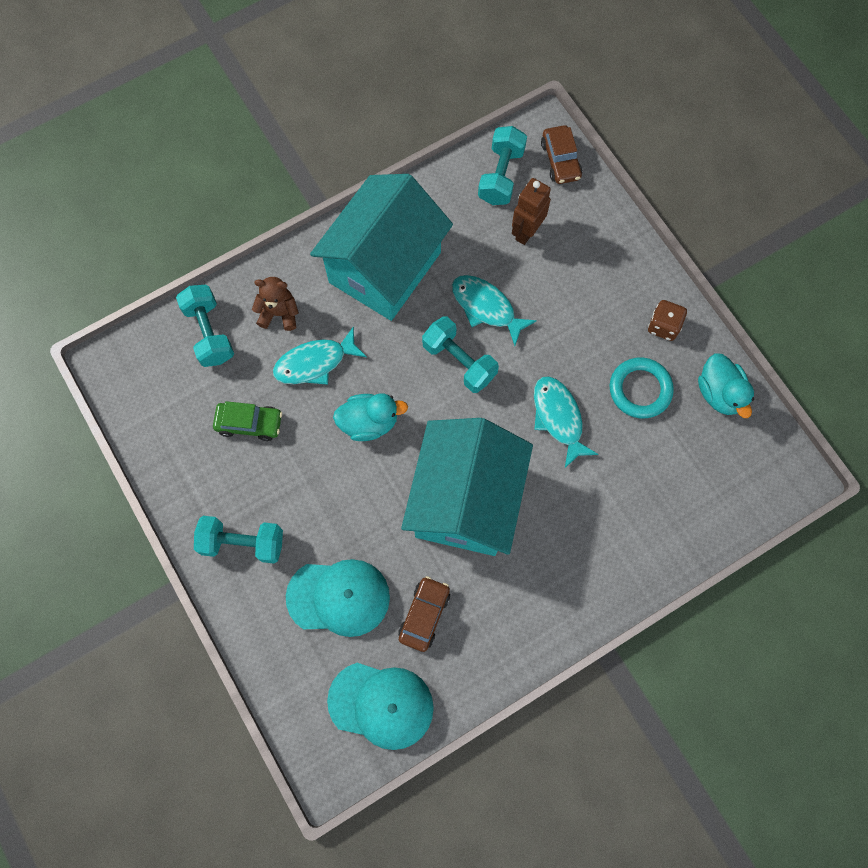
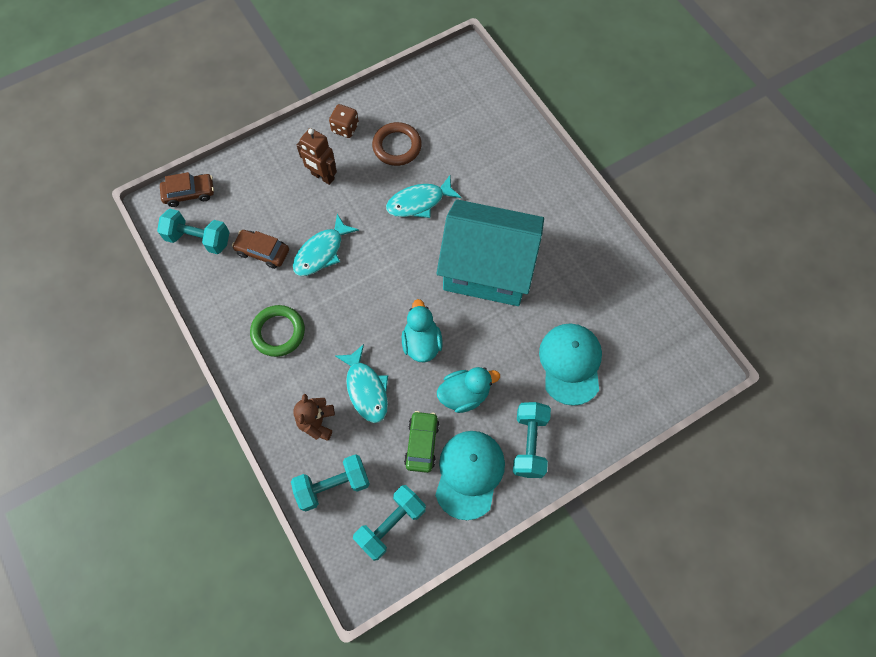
camera: 90 degrees left, 5 degrees down
(381, 704) = (651, 330): turquoise cap -> turquoise cap (469, 474)
(385, 267) = (278, 332): turquoise house -> green ring
(424, 615) = (580, 299): brown car -> brown car (262, 252)
(459, 361) = (369, 273): turquoise dumbbell -> turquoise dumbbell (391, 524)
(526, 232) = (254, 220): brown robot -> brown robot (322, 176)
(640, 389) = (397, 146): turquoise ring -> brown ring
(719, 393) = (401, 96): turquoise duck -> turquoise duck (464, 394)

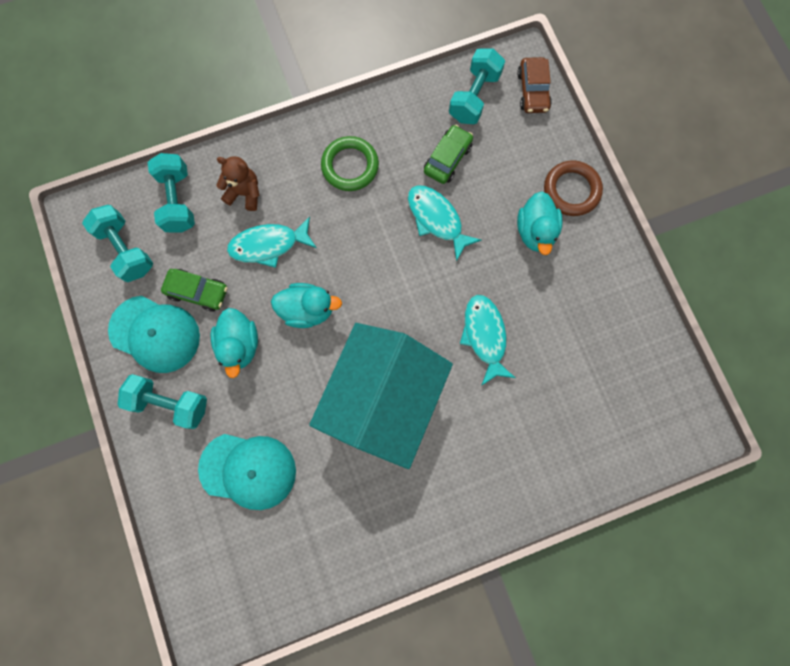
camera: 100 degrees right, 10 degrees up
(262, 252) = (447, 159): brown car -> green car
(322, 176) = (535, 231): brown robot -> turquoise duck
(345, 128) = (600, 265): brown dice -> none
(397, 146) = (566, 322): brown ring -> brown ring (571, 190)

